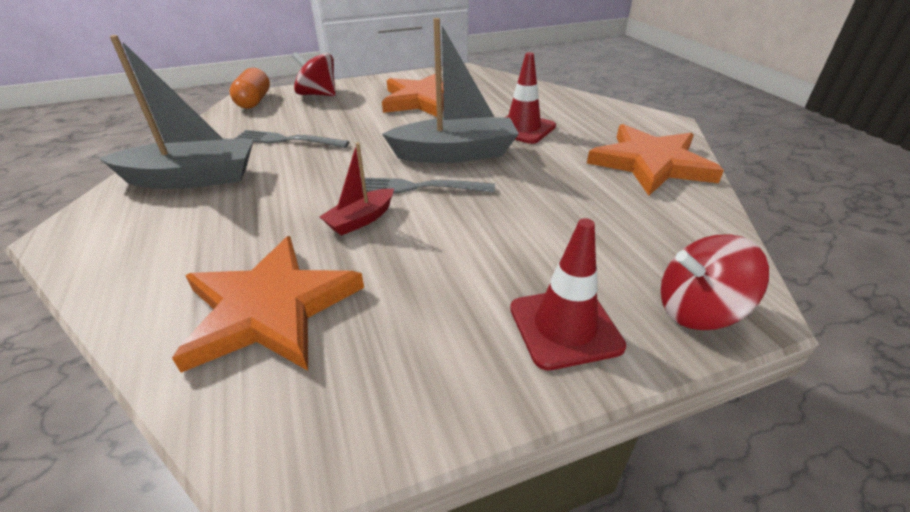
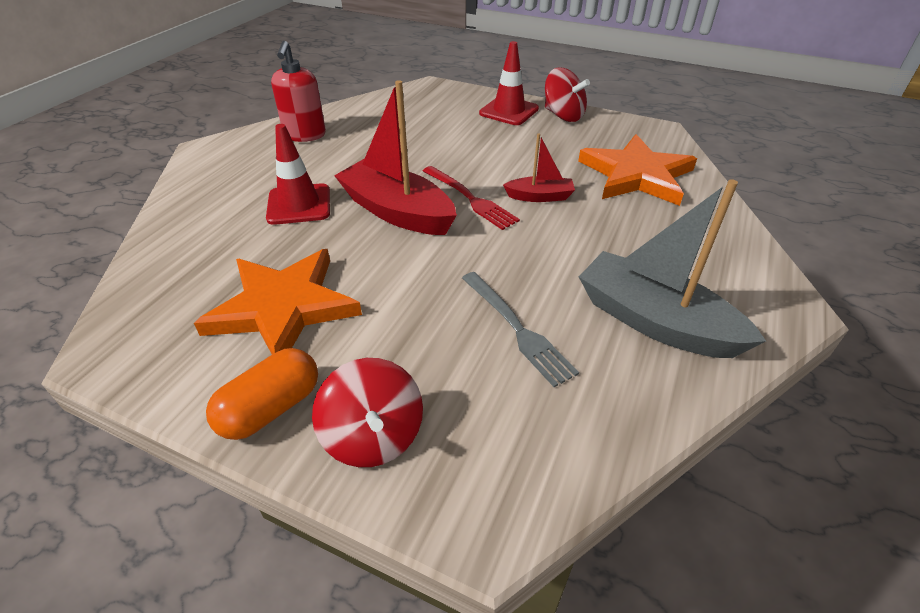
camera: 135 degrees left, 5 degrees up
(254, 101) = (485, 493): orange capsule -> orange capsule (271, 408)
(417, 187) = (471, 199): grey fork -> red fork
(455, 154) = (397, 212): grey boat -> red boat
(650, 163) = (305, 135): orange star -> red soap dispenser
(697, 310) = (450, 93): red spinning top -> red spinning top (563, 115)

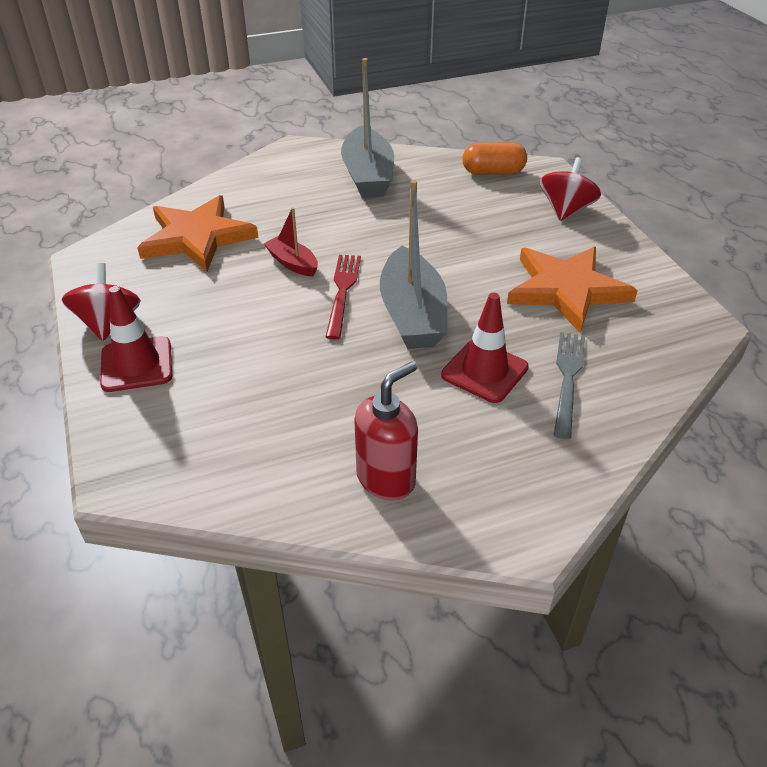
camera: 135 degrees left, 0 degrees up
(271, 408) = (610, 244): orange capsule -> orange capsule (493, 172)
(397, 212) = (412, 314): red boat -> grey boat
(518, 330) = (441, 207): grey fork -> grey fork (567, 378)

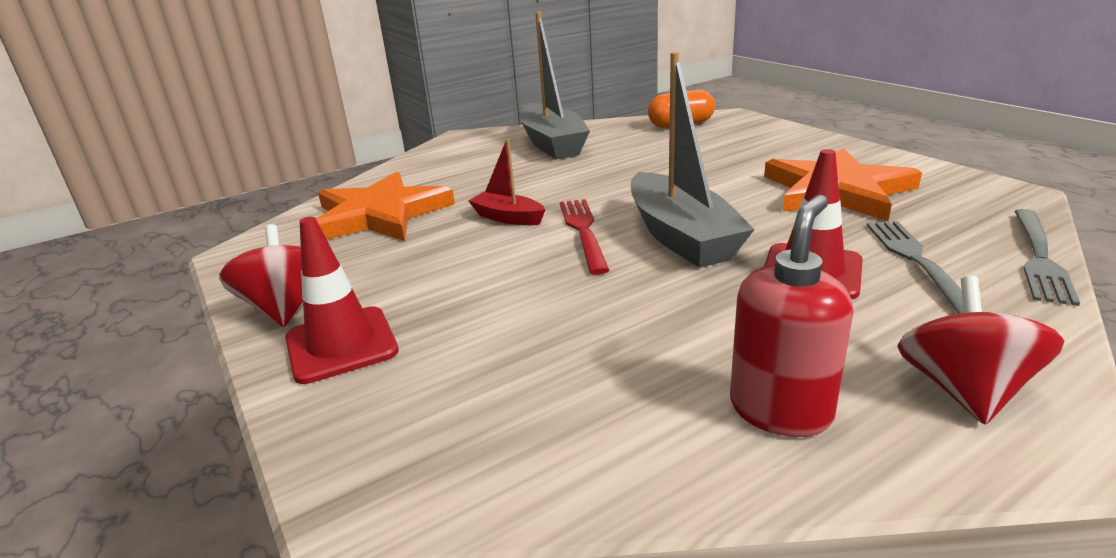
camera: 10 degrees left, 15 degrees down
(566, 210) = (777, 137): red spinning top -> red spinning top (963, 390)
(660, 397) = (1040, 259): none -> grey fork

